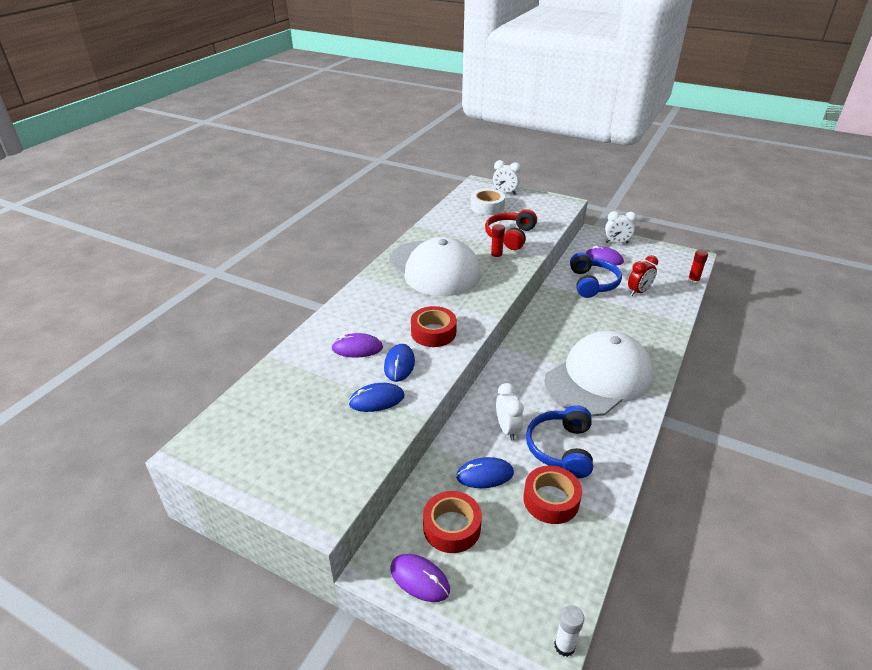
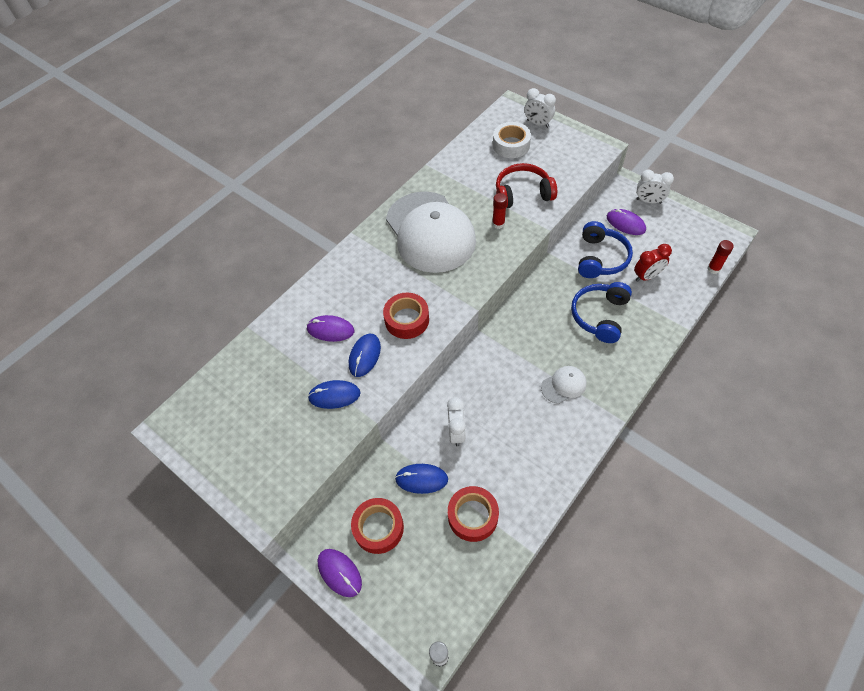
camera: 15 degrees right, 20 degrees up
(510, 236) = (522, 193): red headphones -> red headphones turned 45 degrees clockwise
(561, 448) = (499, 462): blue headphones -> blue headphones (599, 316)
(598, 378) = (563, 385): white cap -> white cap, size x0.40

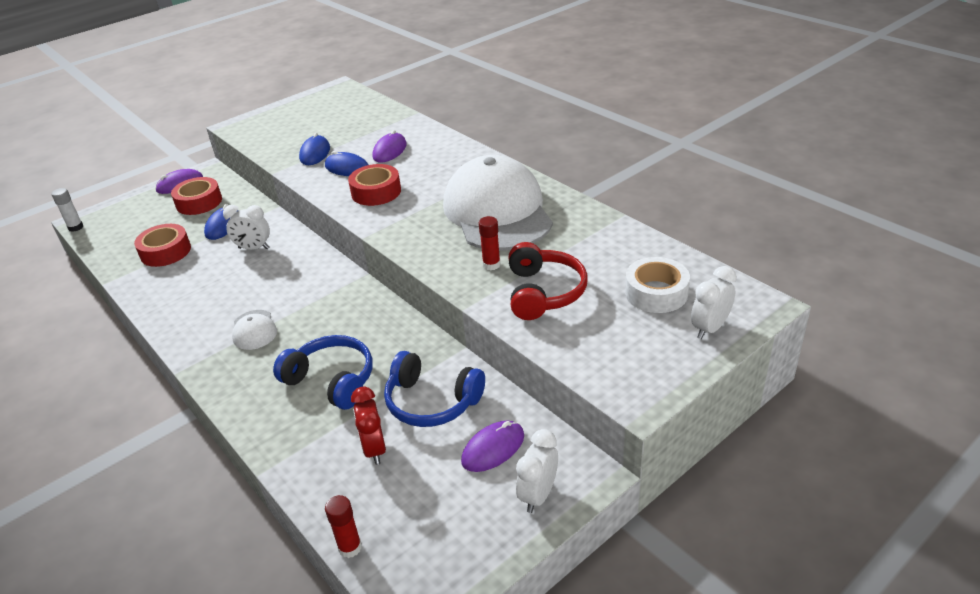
camera: 100 degrees right, 20 degrees down
(430, 232) = (497, 212): white cap -> white cap turned 90 degrees clockwise

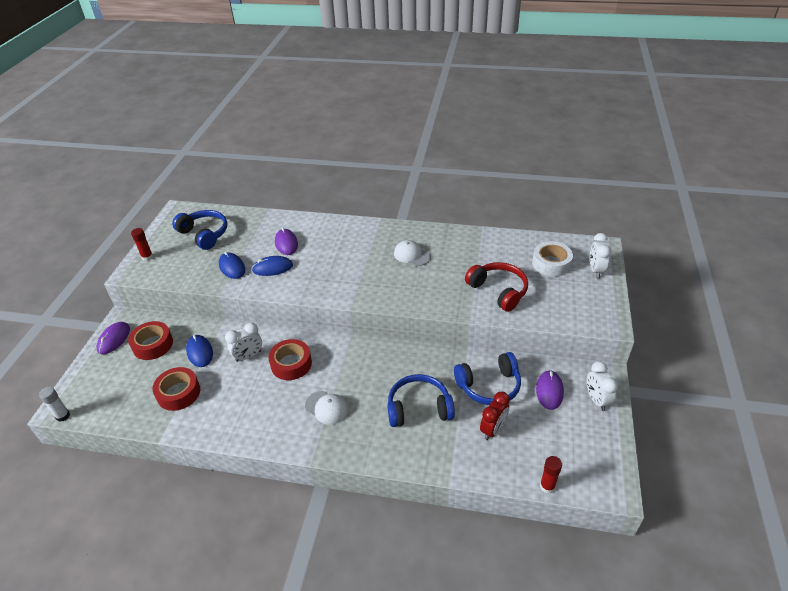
camera: 40 degrees left, 5 degrees up
(332, 115) = (204, 234): none -> blue headphones
(374, 449) = (493, 430): red clock -> red clock turned 90 degrees counterclockwise
(376, 192) = (317, 276): red tape -> red tape (291, 364)
(491, 265) = (450, 289): red glue stick -> red glue stick (147, 257)
(497, 212) = (412, 255): white cap -> white cap, size x0.40

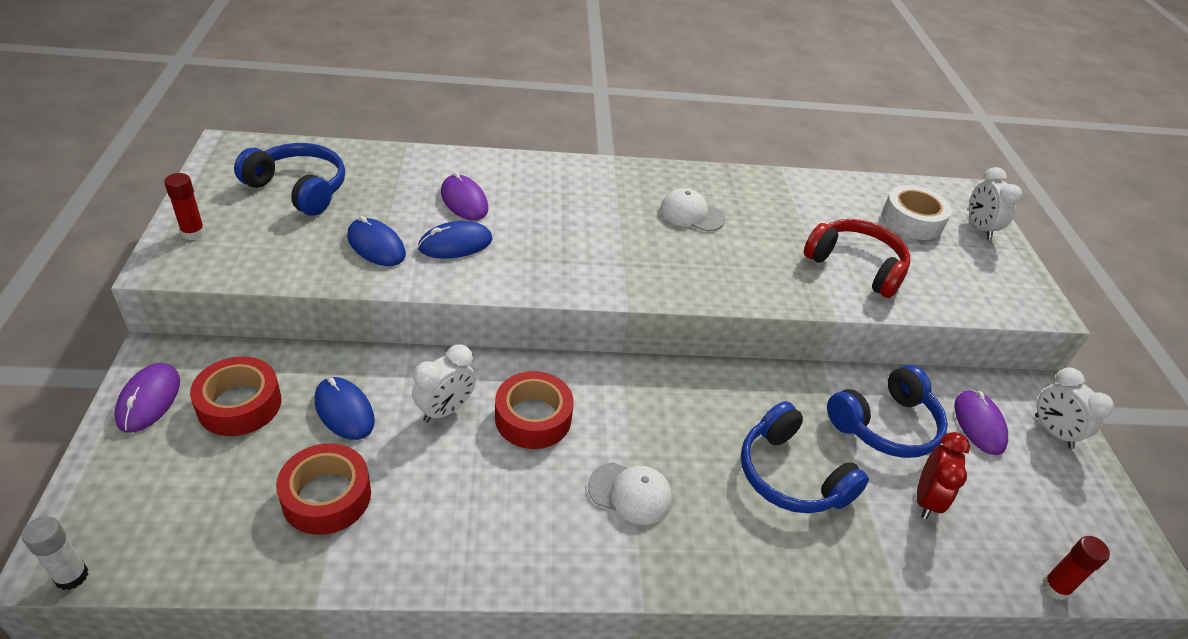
camera: 20 degrees left, 0 degrees up
(419, 408) = (790, 475): blue headphones -> blue headphones turned 105 degrees counterclockwise

